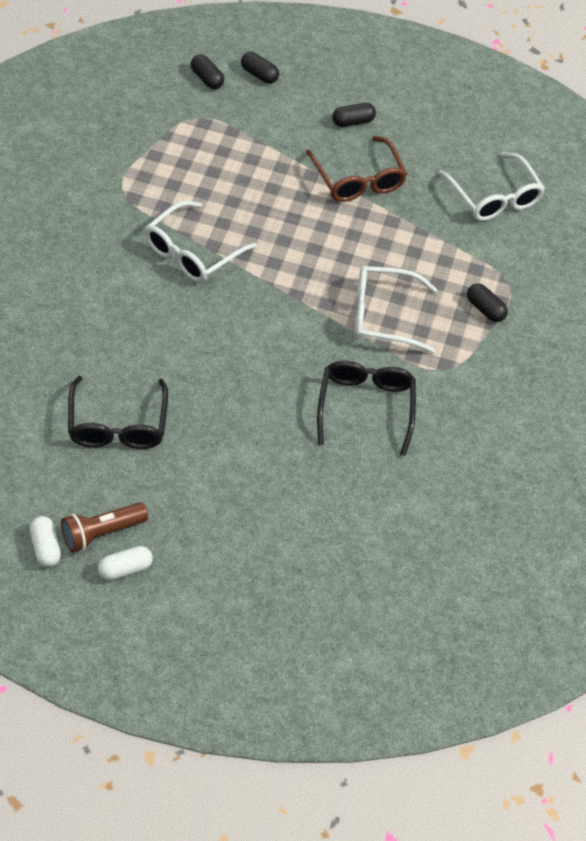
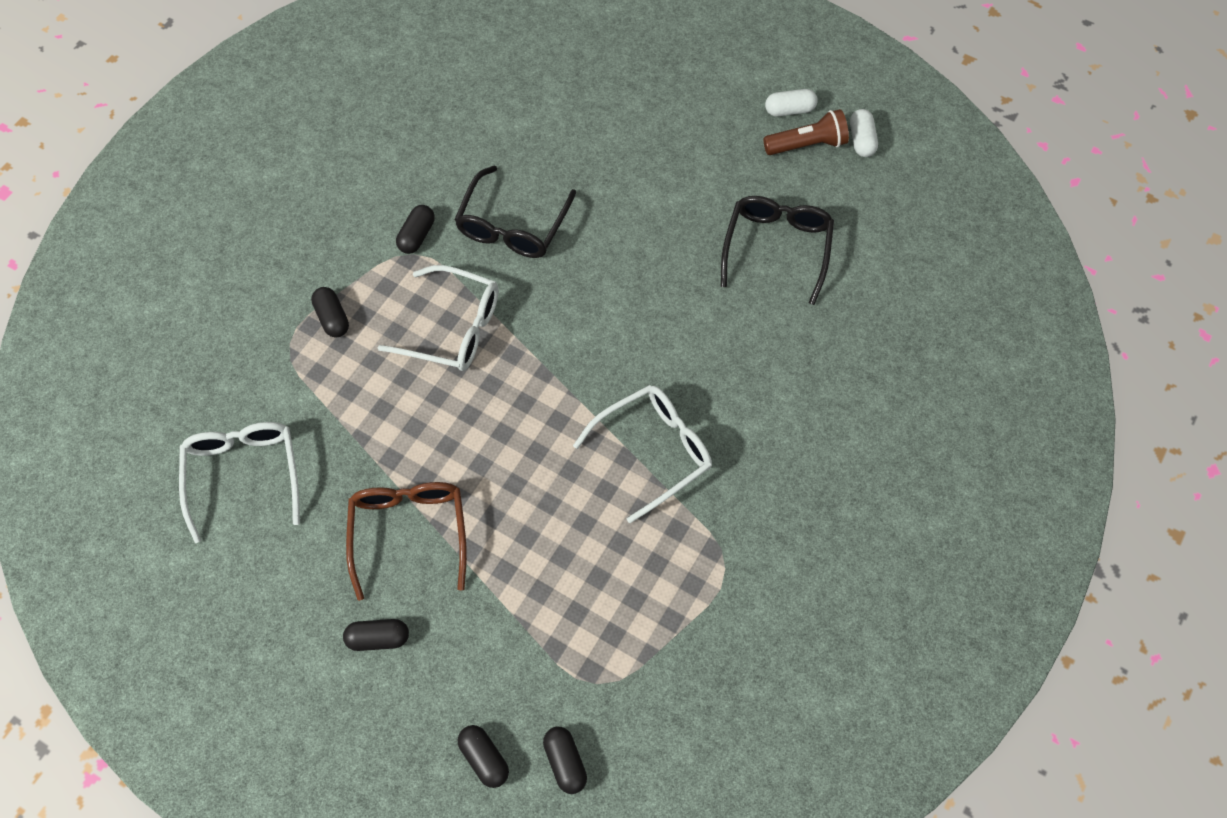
camera: 160 degrees left, 10 degrees up
(446, 385) = (417, 236): none -> black capsule

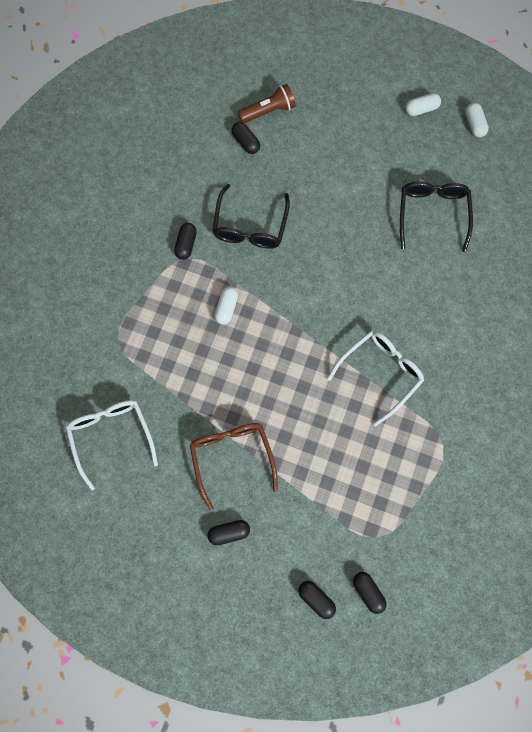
camera: 10 degrees left, 10 degrees up
(332, 318) = (142, 315): black capsule -> black capsule (246, 142)
(452, 328) = (226, 308): white glasses -> white capsule
(807, 145) = (438, 134): brown flashlight -> brown flashlight (268, 111)

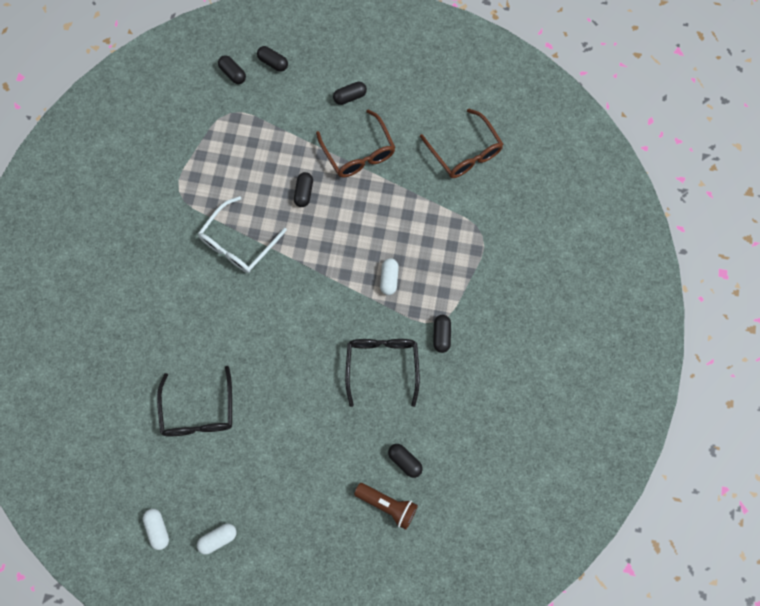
camera: 170 degrees right, 0 degrees up
(111, 437) = (464, 152): white glasses -> brown glasses
(268, 111) = (387, 505): brown flashlight -> brown flashlight turned 120 degrees counterclockwise
(301, 419) = (304, 193): none -> black capsule

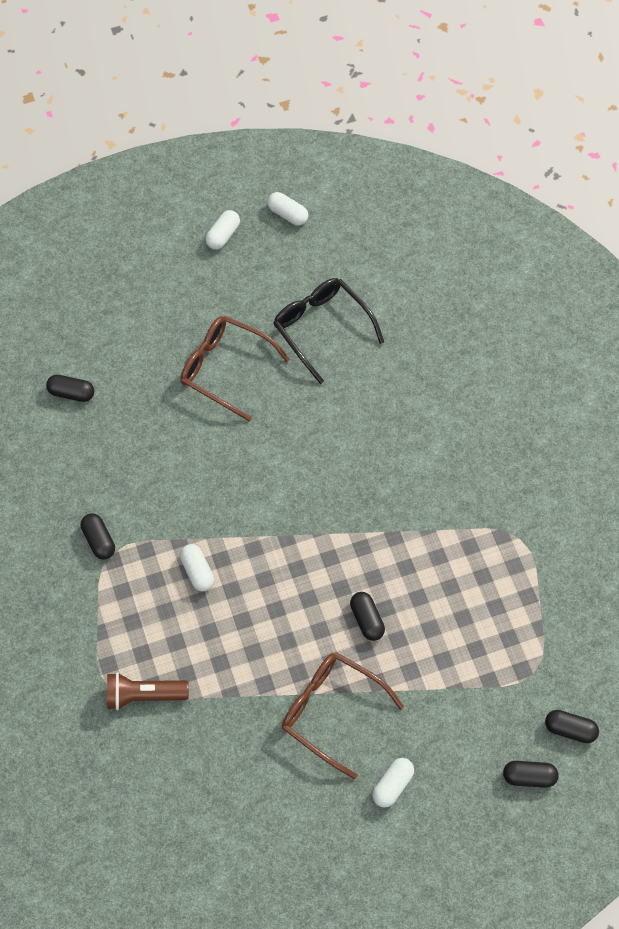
camera: 150 degrees right, 10 degrees down
(239, 242) = (403, 518): white glasses -> none
(350, 97) = (392, 785): black capsule -> white capsule
(382, 366) = (150, 472): black glasses -> none
(387, 505) = (68, 345): brown flashlight -> brown flashlight (144, 695)
(464, 152) = (192, 791): brown glasses -> brown glasses (226, 369)

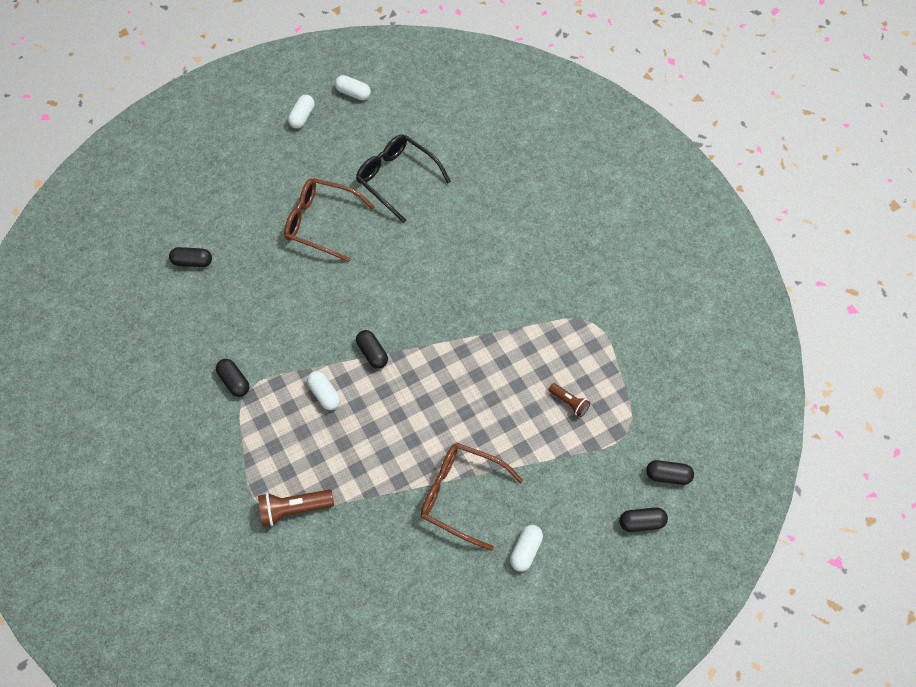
camera: 10 degrees left, 0 degrees up
(367, 620) = (477, 411): black capsule -> black capsule (372, 353)
(473, 627) = (569, 402): none -> brown flashlight

